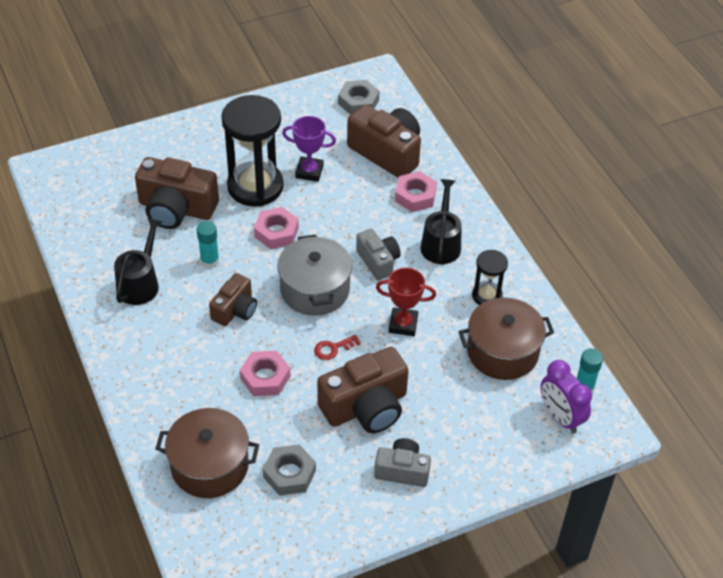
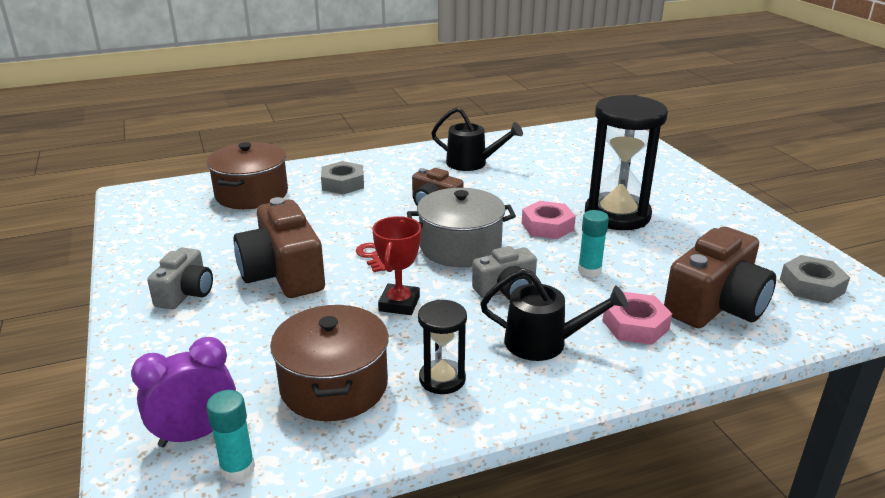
camera: 95 degrees right, 20 degrees down
(176, 209) = (572, 177): brown camera -> none
(210, 261) = (501, 192): turquoise glue stick -> turquoise glue stick (589, 271)
(265, 377) = (343, 219): pink nut -> none
(289, 474) = (221, 229): grey nut -> grey nut (343, 184)
(309, 171) = (654, 247): purple trophy -> none

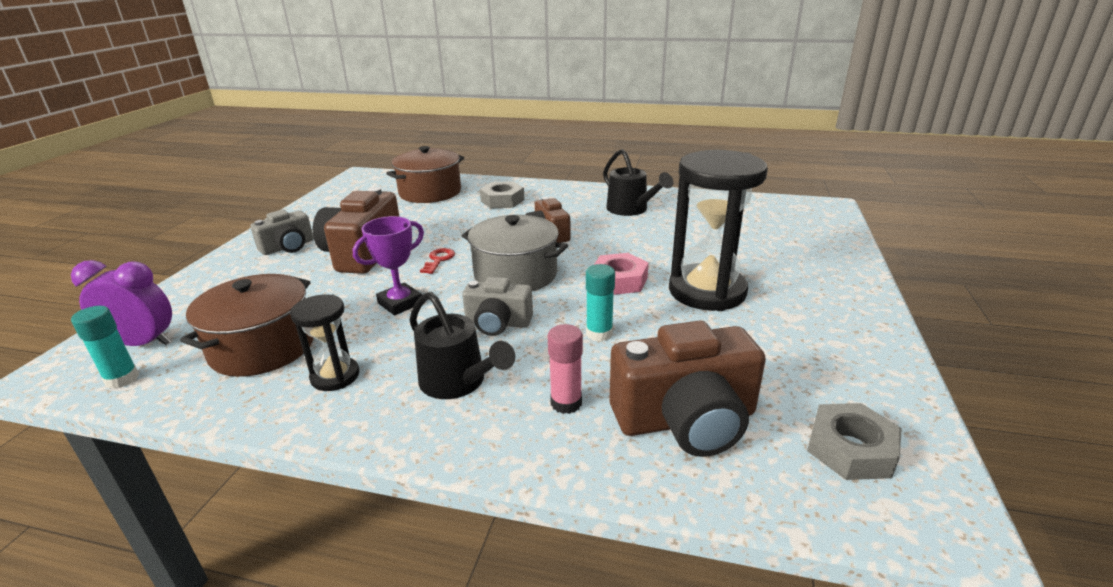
camera: 35 degrees right, 0 degrees up
(399, 304) = (400, 303): red trophy -> purple trophy
(635, 325) = (566, 403): pink nut -> pink glue stick

